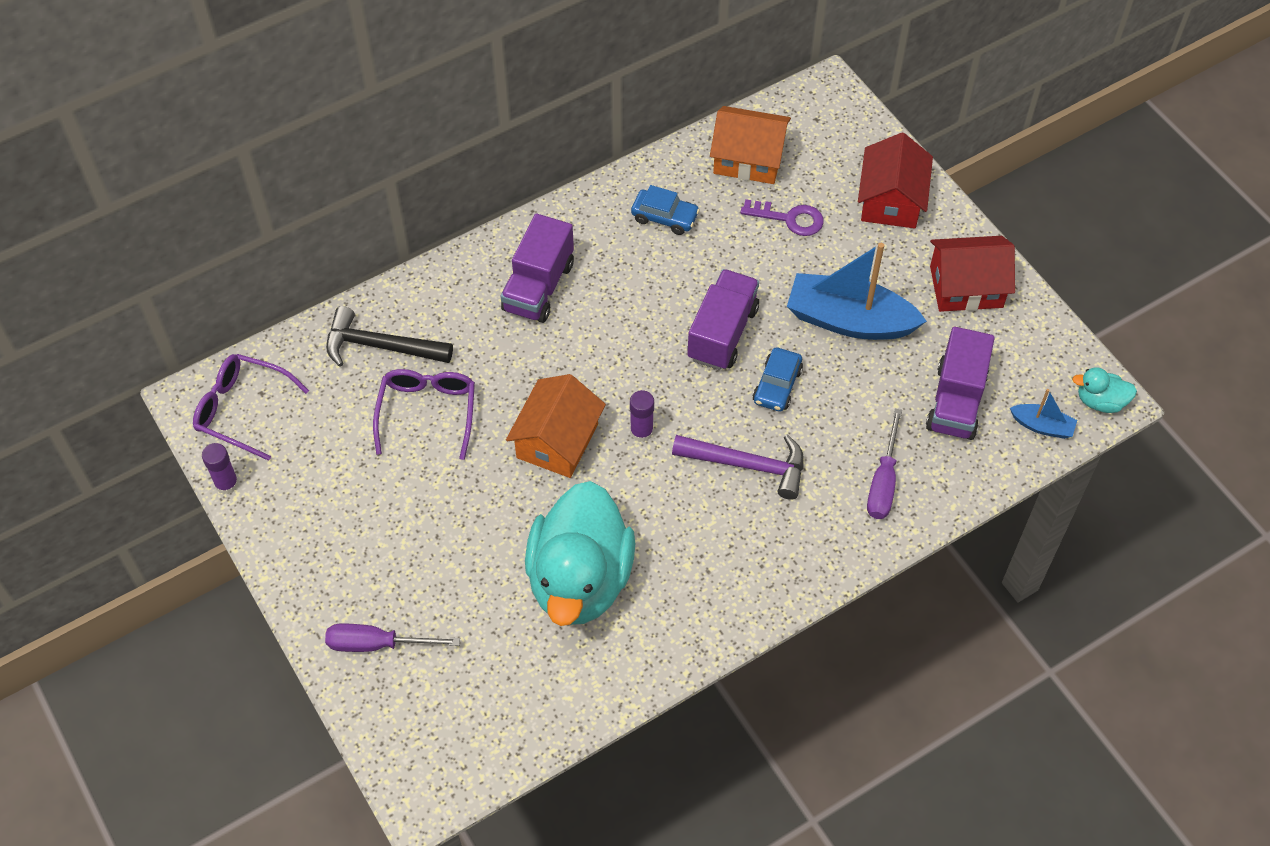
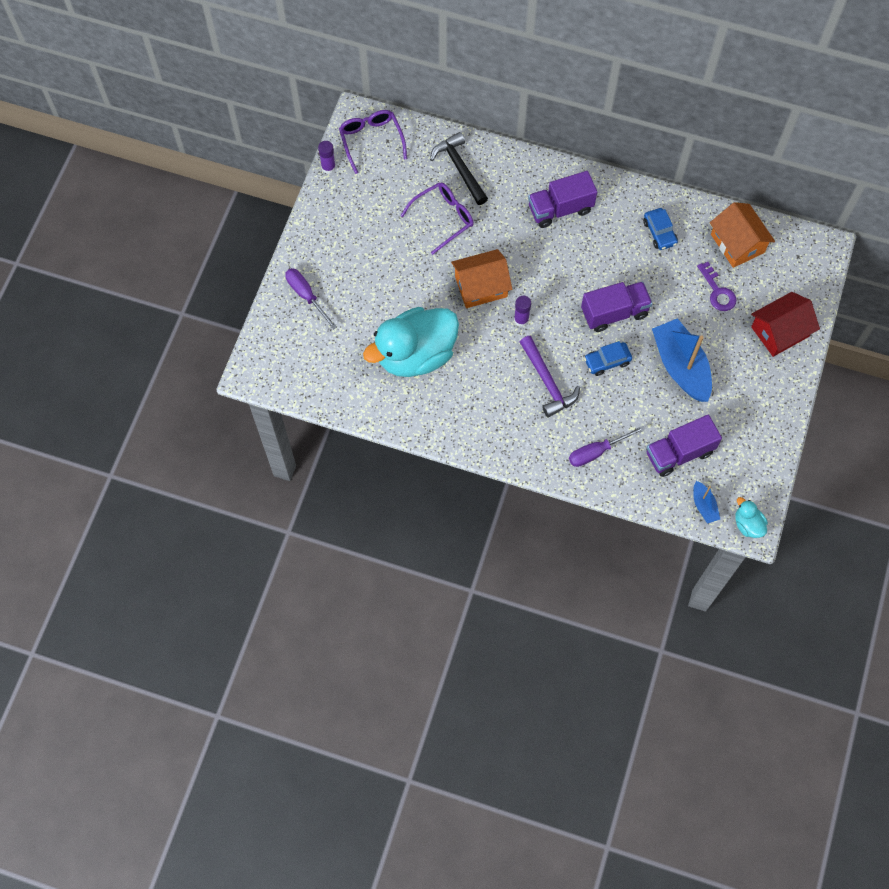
camera: 50 degrees right, 10 degrees up
(966, 287) = (758, 408): red house -> none

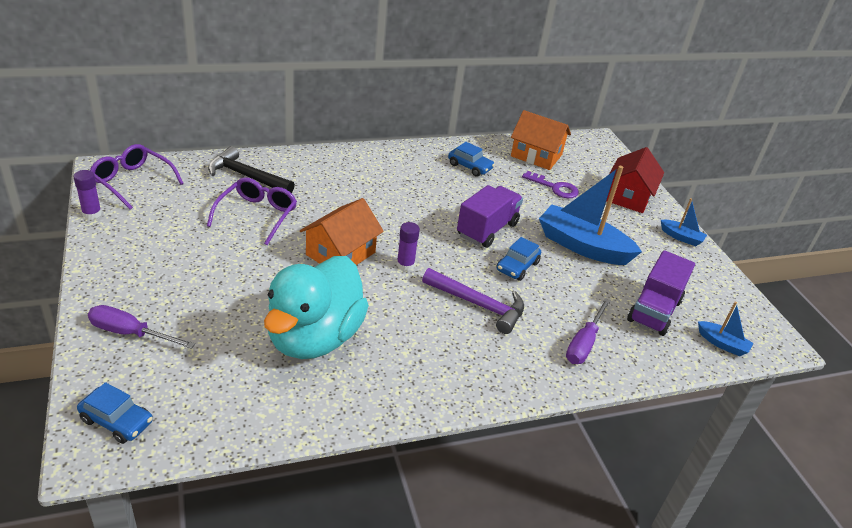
camera: 40 degrees left, 30 degrees down
(272, 360) = (117, 421): none -> blue car
(560, 209) = (369, 176): purple truck -> none
(748, 524) = (772, 341): turquoise duck -> none
(781, 398) = (681, 237): none -> blue boat

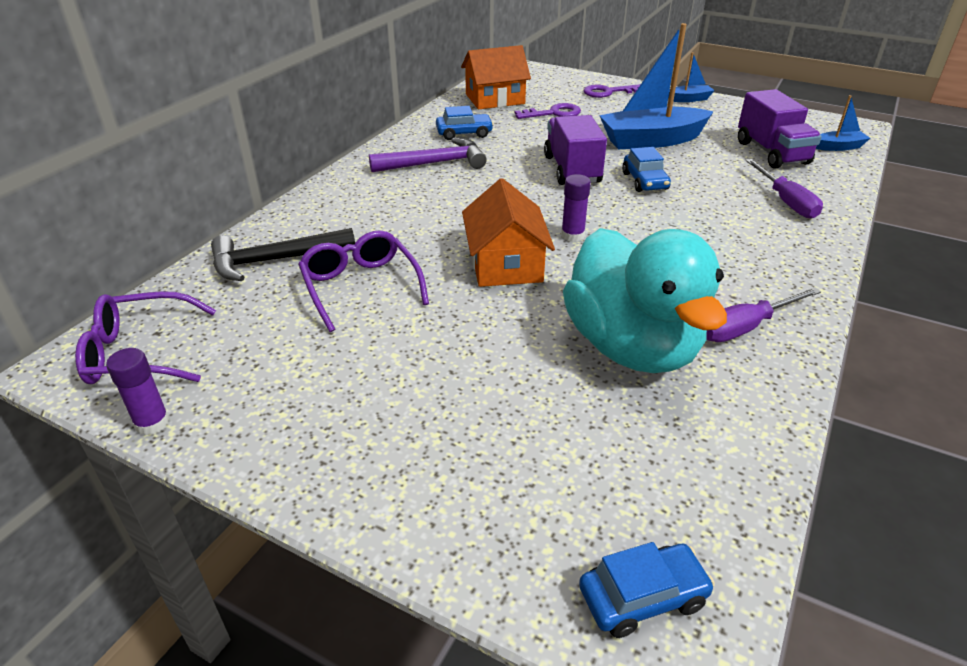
camera: 40 degrees left, 0 degrees up
(130, 333) = (467, 500): purple screwdriver -> purple screwdriver (745, 327)
(478, 305) = (679, 225): purple hammer -> purple hammer (435, 163)
(628, 196) = (608, 92): red house -> purple key

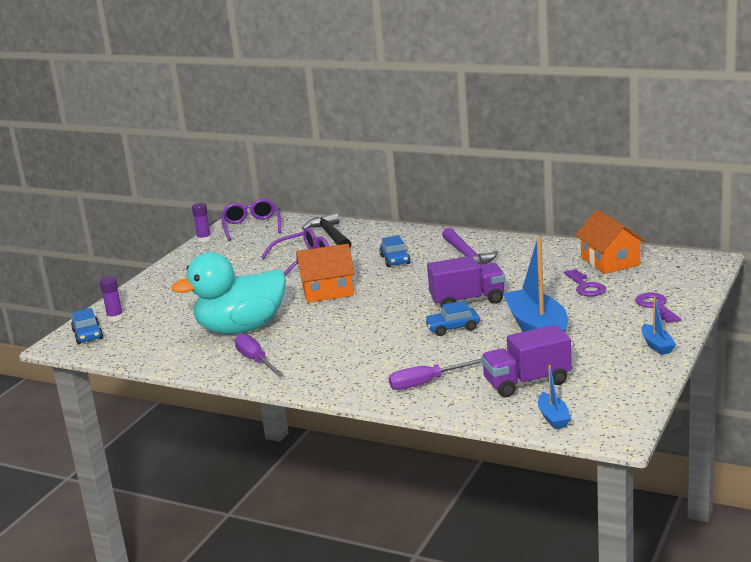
camera: 90 degrees right, 15 degrees down
(464, 133) = (526, 258): blue car -> blue car (395, 260)
(572, 235) = (364, 307): purple glue stick -> purple glue stick (115, 317)

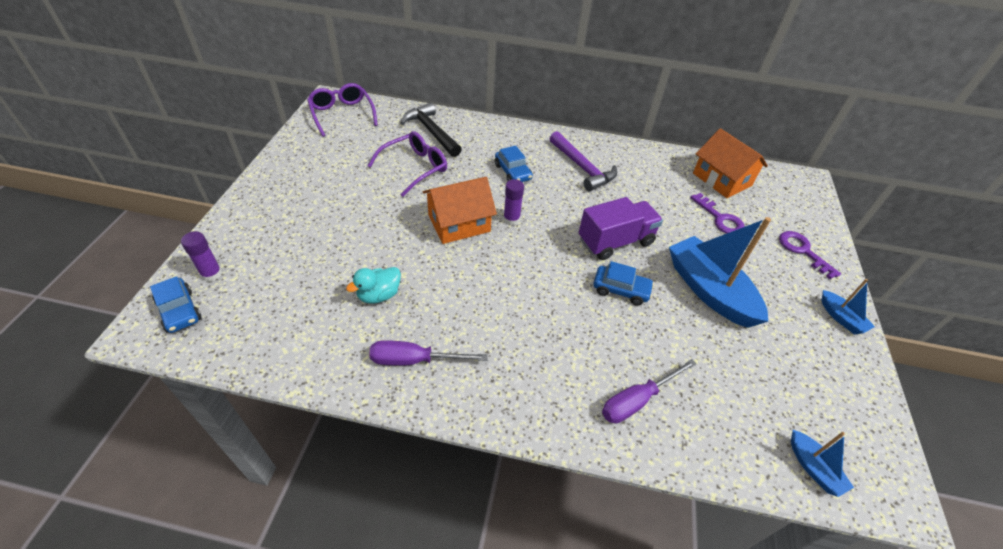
camera: 20 degrees left, 25 degrees up
(204, 239) = (294, 133): purple glue stick -> purple glue stick (511, 219)
(241, 329) = (379, 295): turquoise duck -> turquoise duck, size x0.41
(255, 360) = (414, 360): purple screwdriver -> purple screwdriver turned 45 degrees counterclockwise
(452, 328) = (621, 290): blue car -> blue car turned 135 degrees counterclockwise
(527, 382) = (748, 393): purple truck -> none

